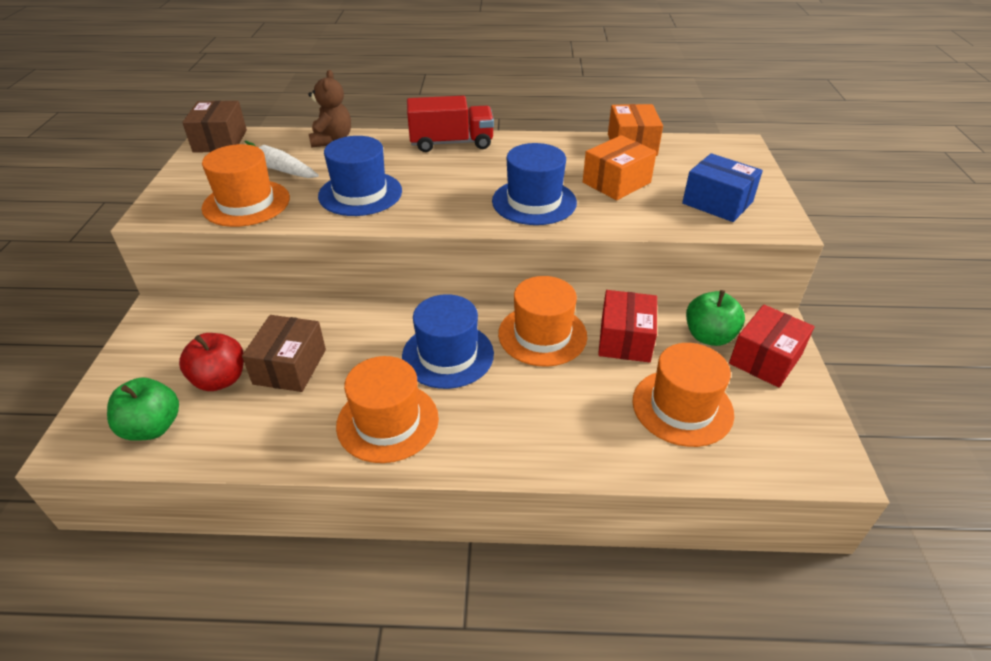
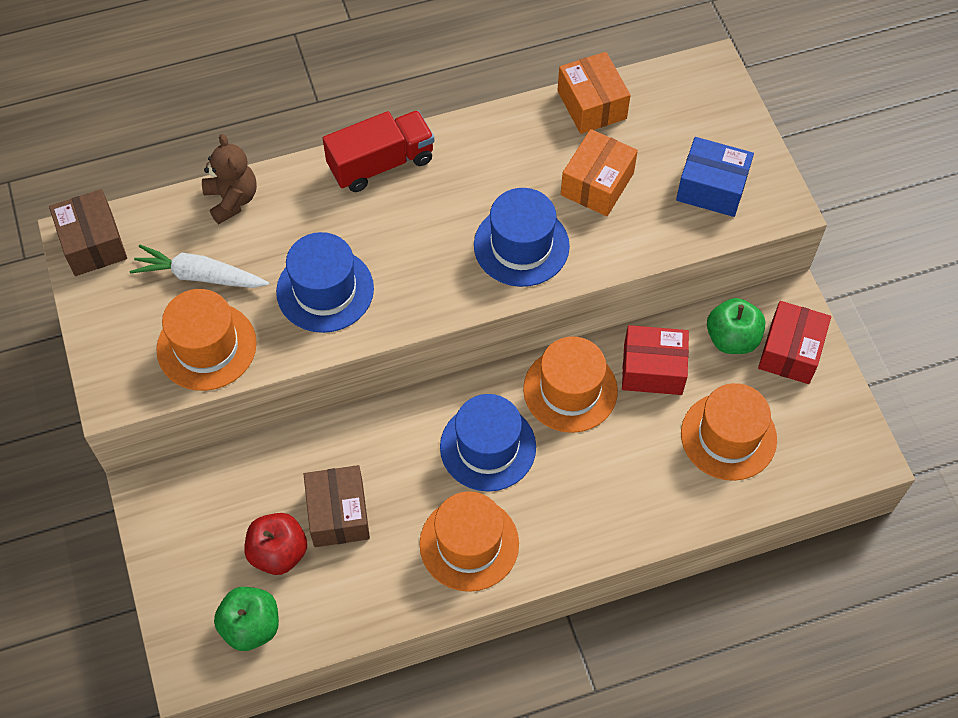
camera: 20 degrees left, 20 degrees up
(625, 339) = (652, 369): red box -> red box turned 75 degrees counterclockwise

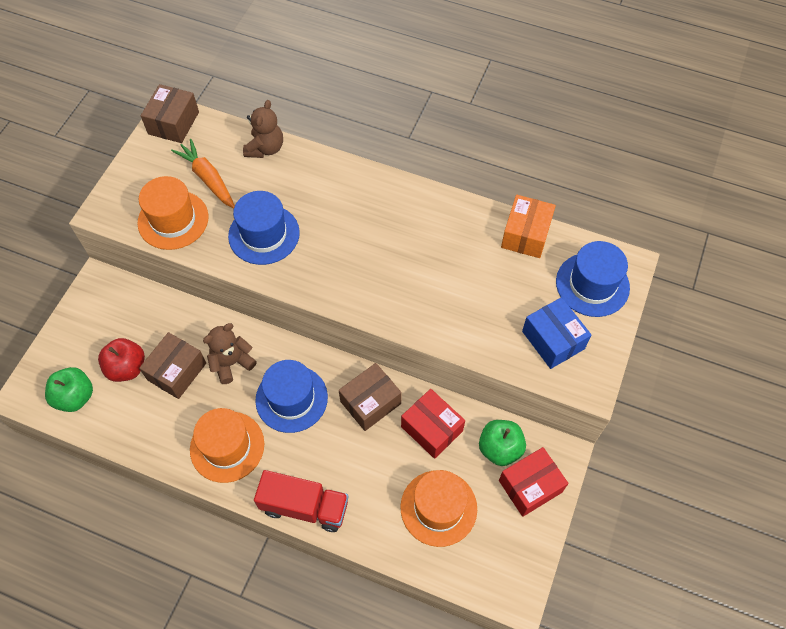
camera: 40 degrees right, 0 degrees up
(200, 276) = (208, 179): white carrot -> orange carrot
(381, 163) = (365, 184): red truck -> red truck (304, 506)
(389, 460) = (232, 363): none -> brown teddy bear
(521, 245) = (399, 289): blue hat -> blue hat (592, 284)
(570, 390) = (370, 402): orange hat -> brown box
(597, 184) = (481, 285): orange box -> none

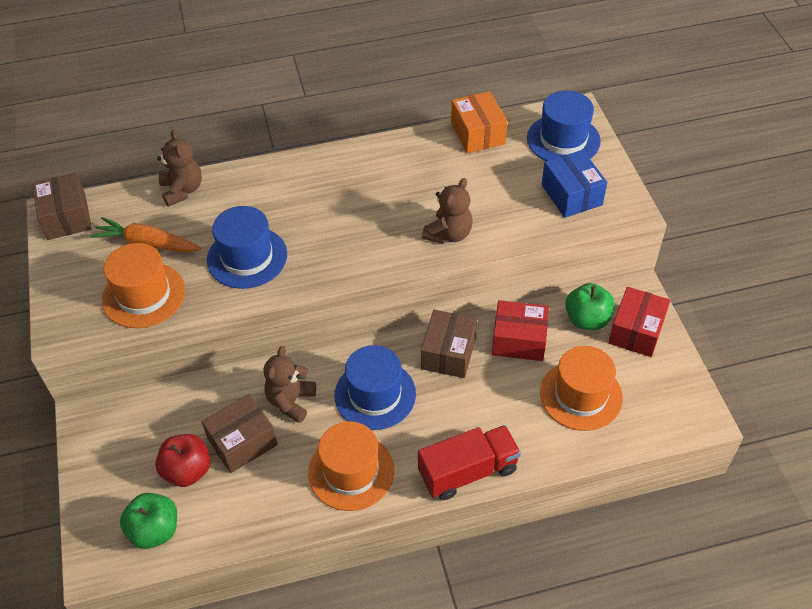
camera: 35 degrees left, 10 degrees down
(176, 371) = (242, 442): brown box -> brown box turned 60 degrees clockwise
(424, 311) = (449, 234): none -> brown teddy bear
(553, 340) = (571, 195): blue box -> blue box turned 45 degrees clockwise

